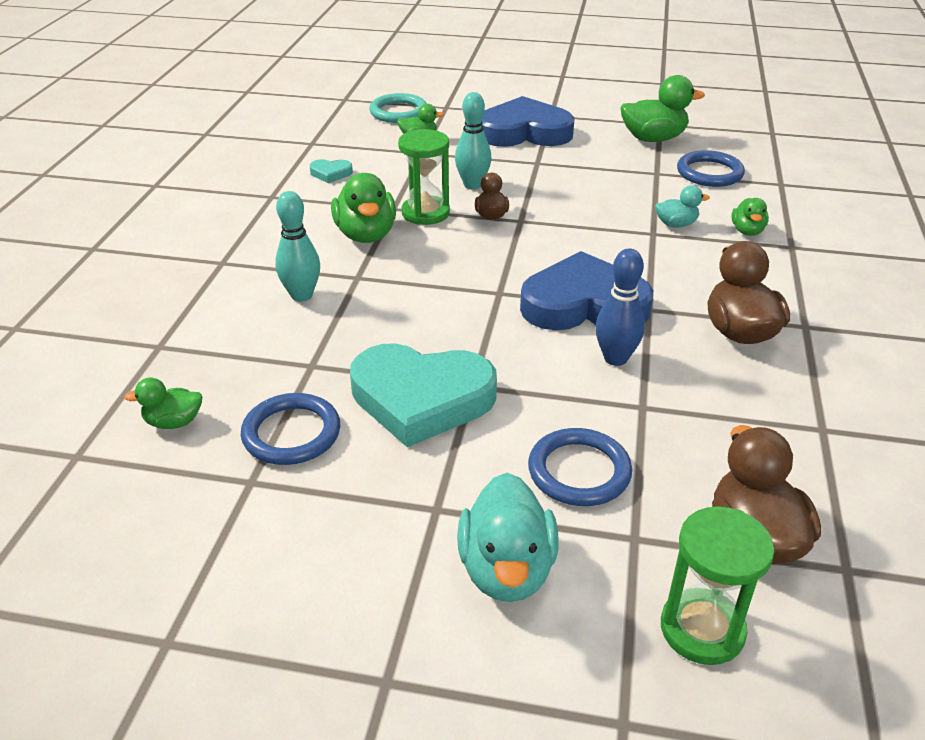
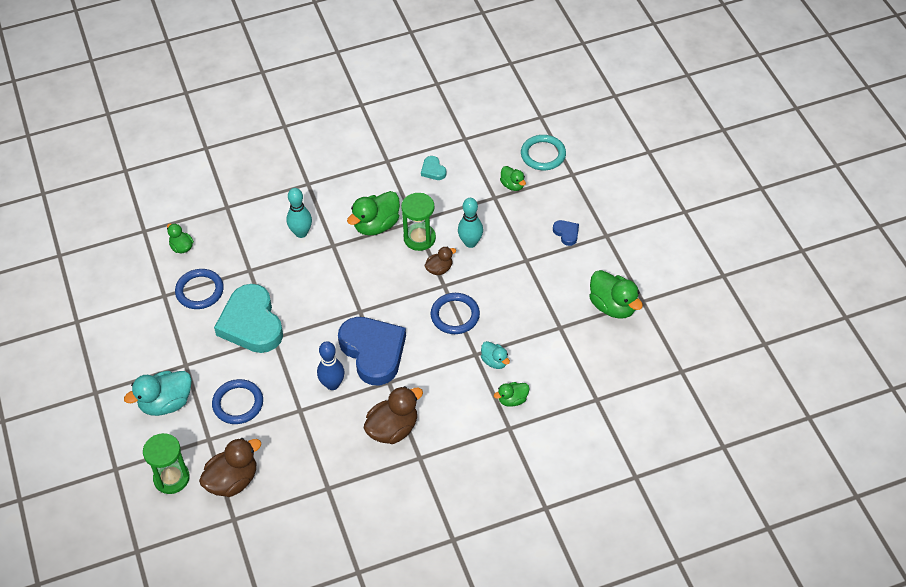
camera: 60 degrees right, 15 degrees up
(524, 132) = (566, 233): blue heart -> blue heart, size x0.41
(709, 173) = (582, 355): blue ring -> blue ring (455, 315)

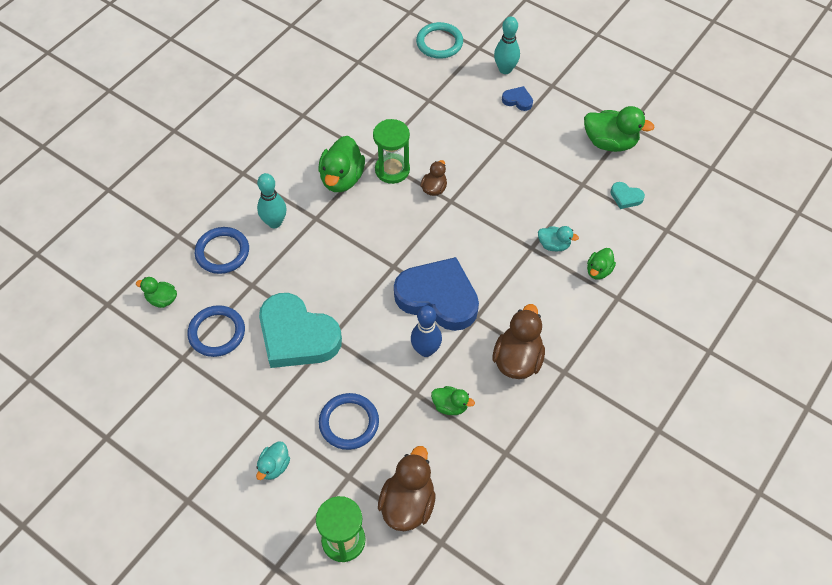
camera: 35 degrees left, 5 degrees up
(166, 403) = (274, 466): turquoise duck -> turquoise duck, size x0.56
(433, 170) = (353, 103): turquoise heart -> turquoise heart (626, 197)
(455, 315) = (483, 223): blue ring -> blue ring (222, 252)
(470, 243) = (441, 150): turquoise bowling pin -> turquoise bowling pin (505, 69)
(512, 185) = (435, 82): green duck -> green duck (450, 406)

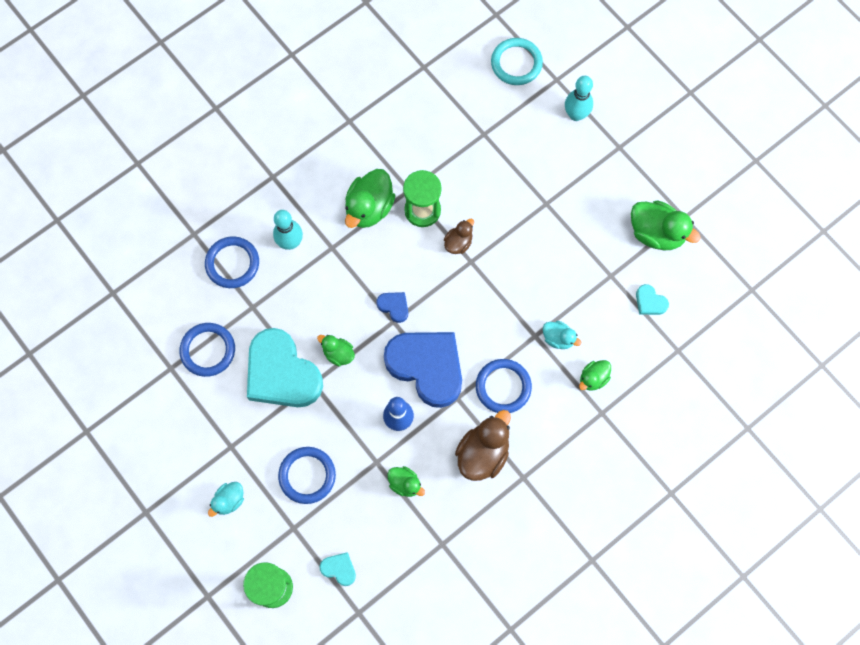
camera: 15 degrees right, 15 degrees up
(162, 299) = (164, 301): green duck -> green duck (338, 353)
(408, 504) = (339, 569): brown duck -> turquoise heart
(517, 100) = (577, 157): blue heart -> blue heart (394, 306)
(517, 297) = (503, 387): none -> blue ring

